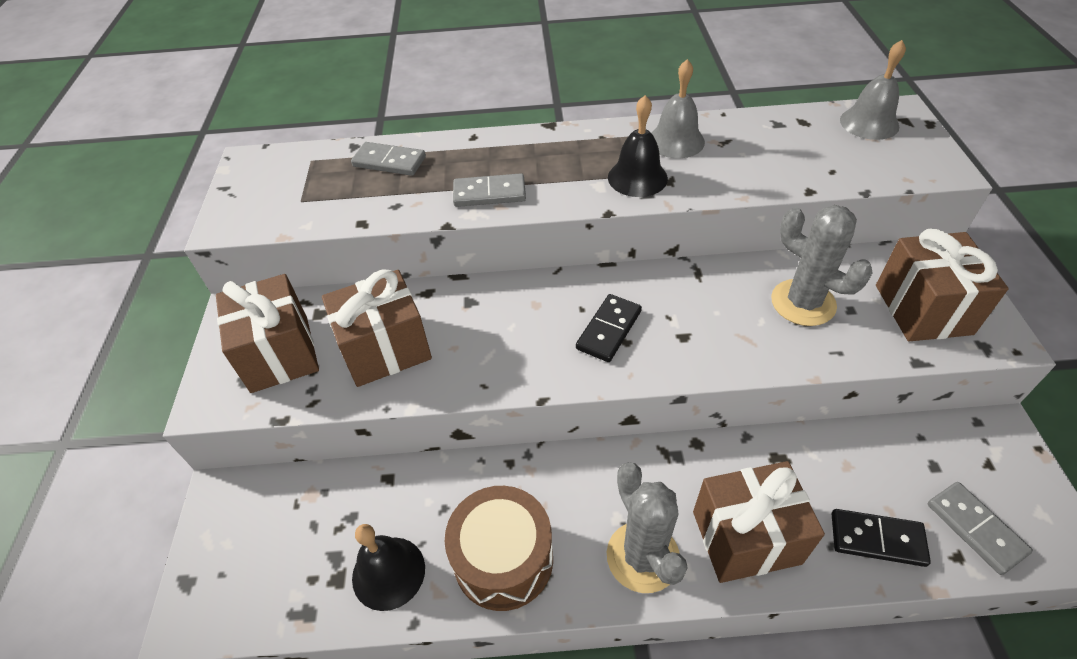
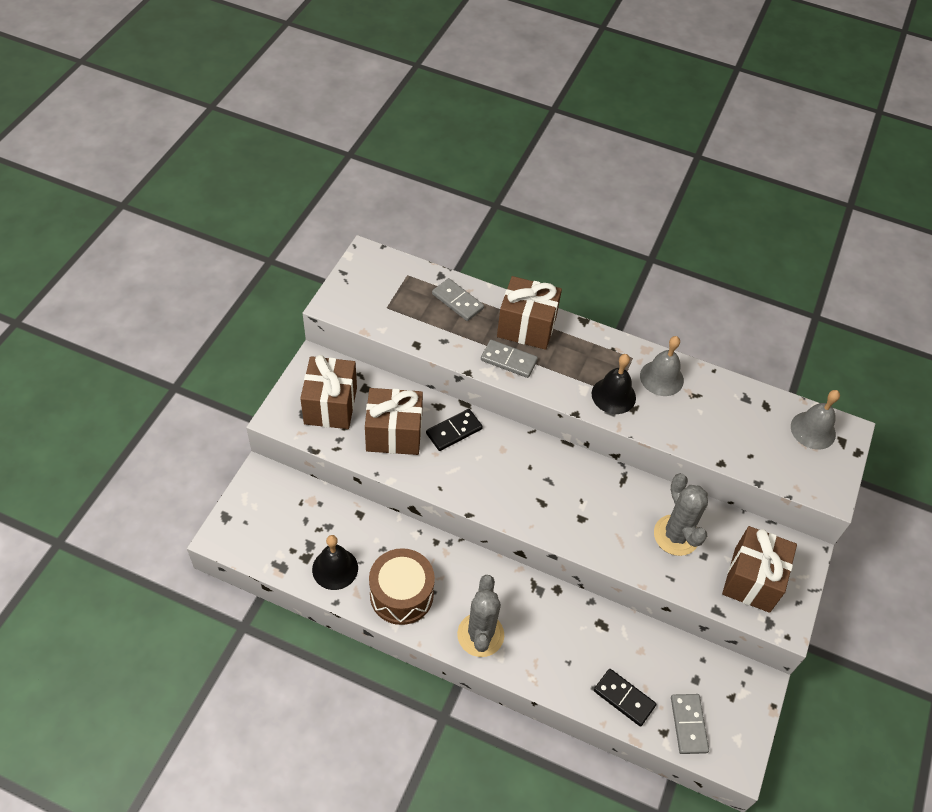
camera: 20 degrees right, 5 degrees up
(608, 330) = (537, 490): black domino -> black domino (454, 431)
(746, 537) = (547, 656): brown gift -> brown gift (526, 327)

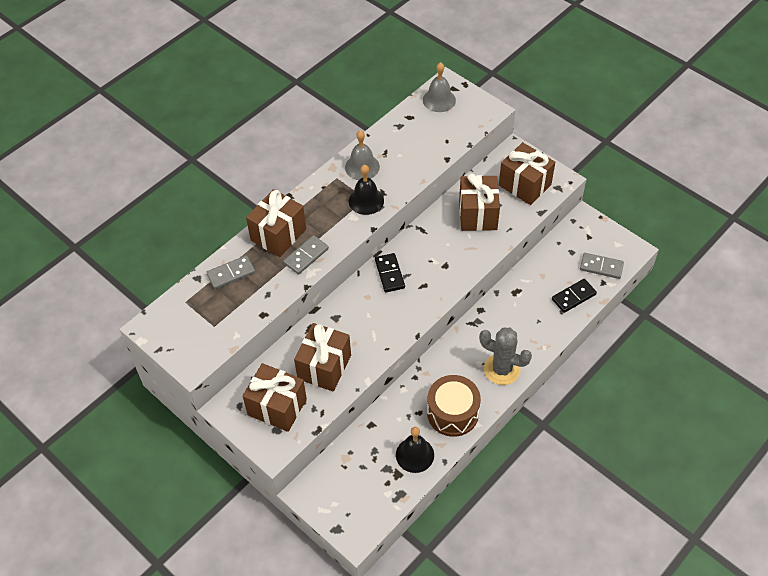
camera: 65 degrees left, 0 degrees up
(454, 431) = (338, 324): black domino -> black domino (389, 274)
(676, 535) = (477, 214): grey cactus -> brown gift

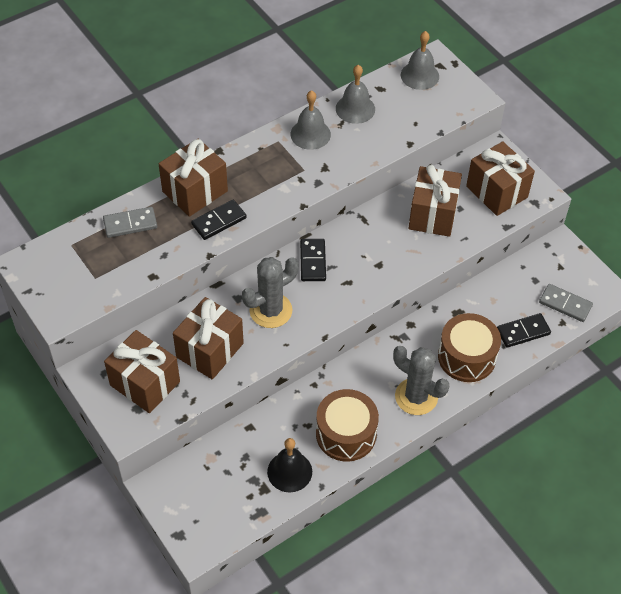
camera: 10 degrees right, 0 degrees up
(306, 256) = (219, 221): grey domino -> black domino
(366, 200) = (304, 173): black bell -> none
(366, 323) = (271, 310): none -> grey cactus
(393, 138) = (355, 108): none -> grey bell
(534, 327) = (466, 357): none -> brown drum

